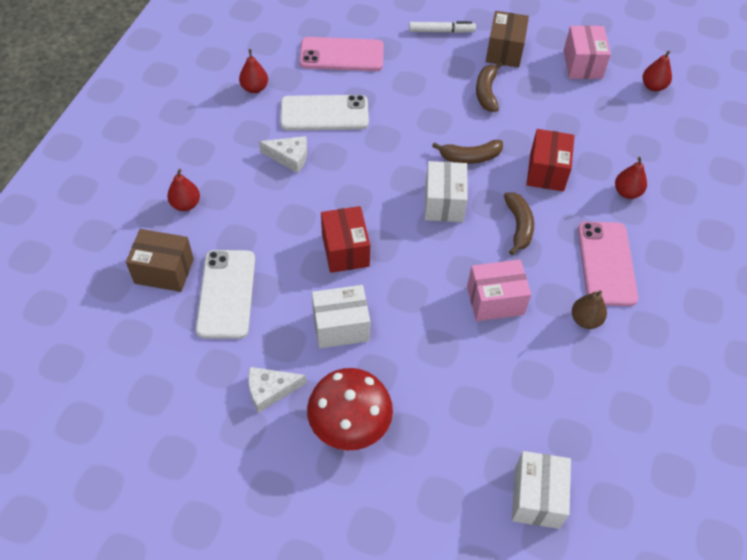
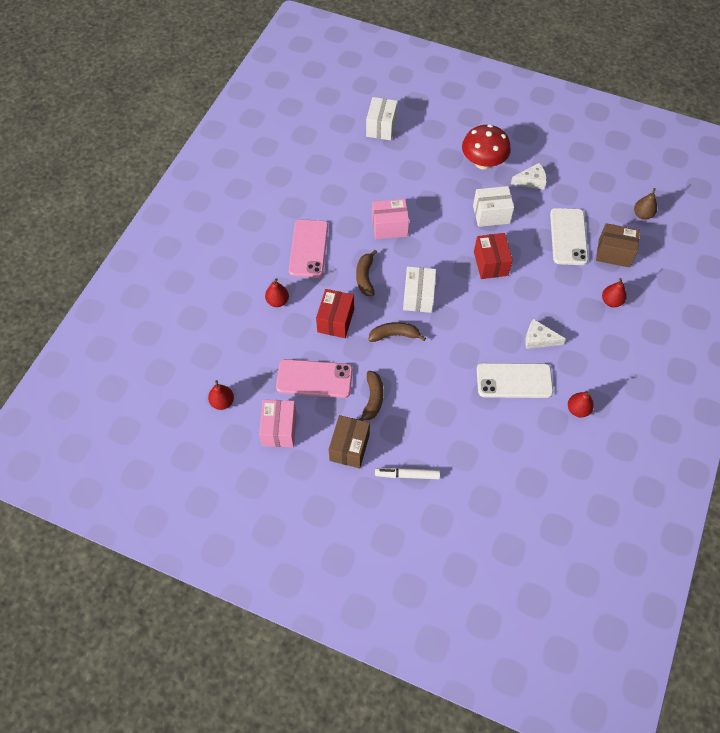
camera: 175 degrees left, 5 degrees up
(341, 55) = (503, 446): pink phone -> pink phone (314, 379)
(585, 320) = (332, 213): brown pear -> brown pear (642, 215)

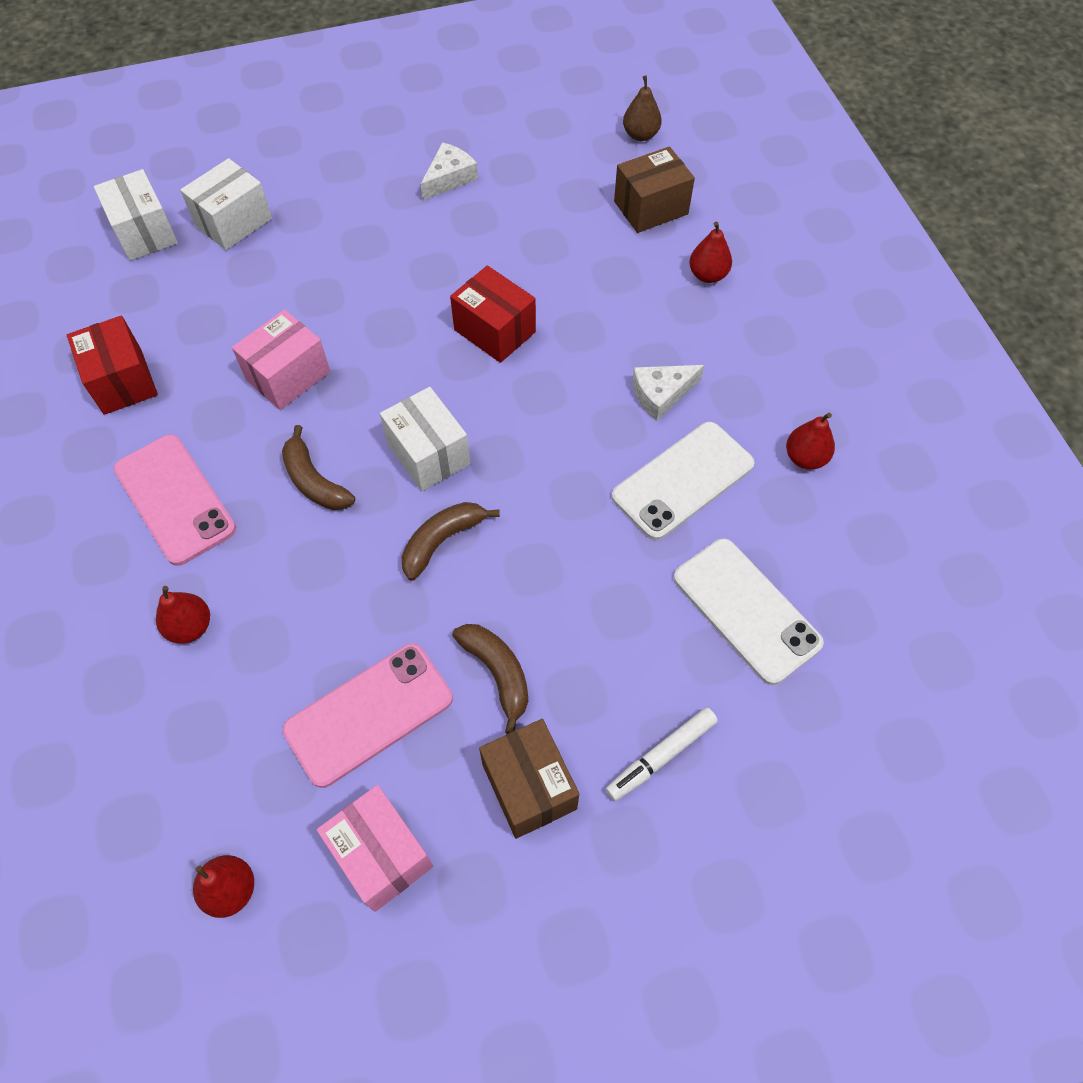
camera: 40 degrees left, 0 degrees up
(335, 320) = (323, 587): red box -> red box (123, 381)
(483, 162) = (355, 193): red mushroom -> none
(491, 214) = (432, 259): white box -> white box (233, 222)
(568, 237) = (570, 223): white phone -> white phone (746, 610)

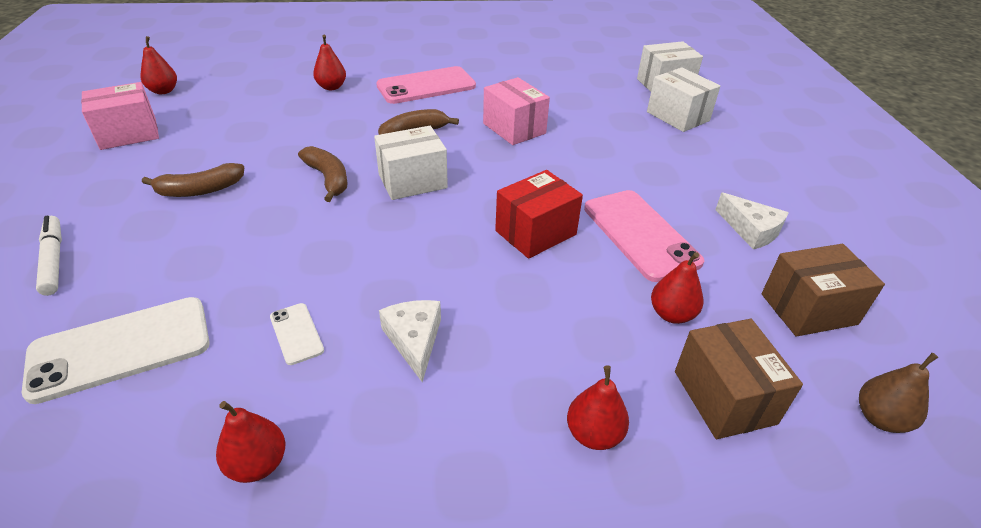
camera: 100 degrees right, 20 degrees down
(123, 381) = (528, 74): red box -> none
(369, 714) = (221, 137): pink phone -> pink phone (640, 234)
(529, 786) = (105, 192): brown box -> brown box (808, 309)
(577, 233) = (671, 314): none -> red pear
(683, 481) = (296, 333): white phone -> white phone, size x0.48

